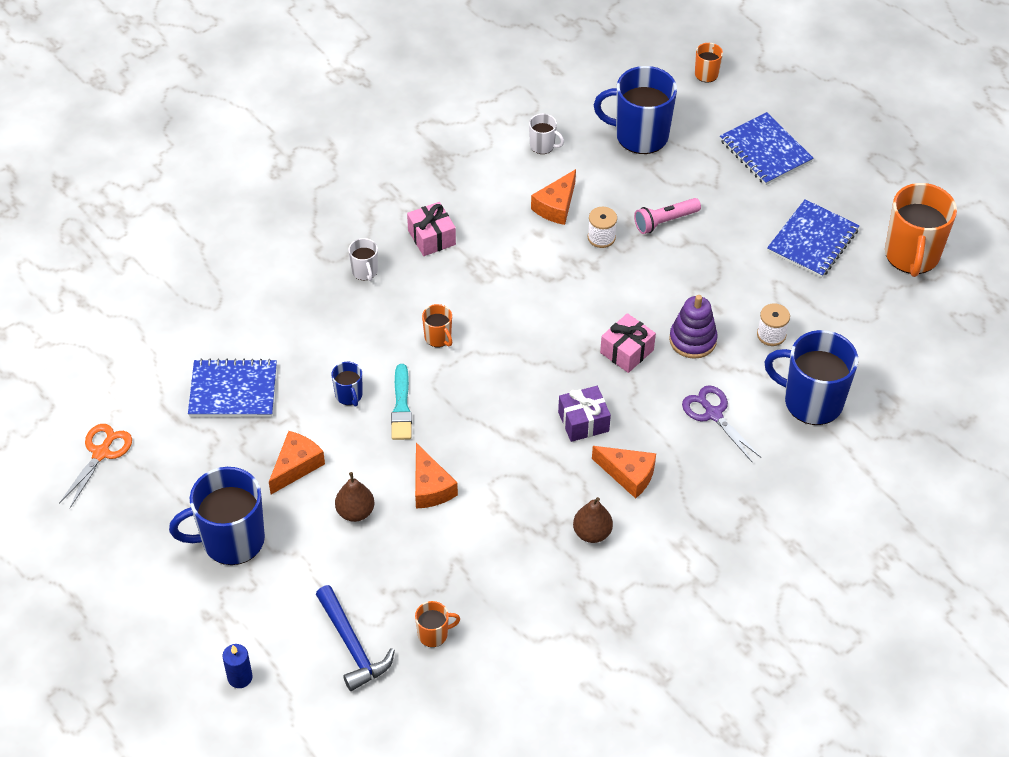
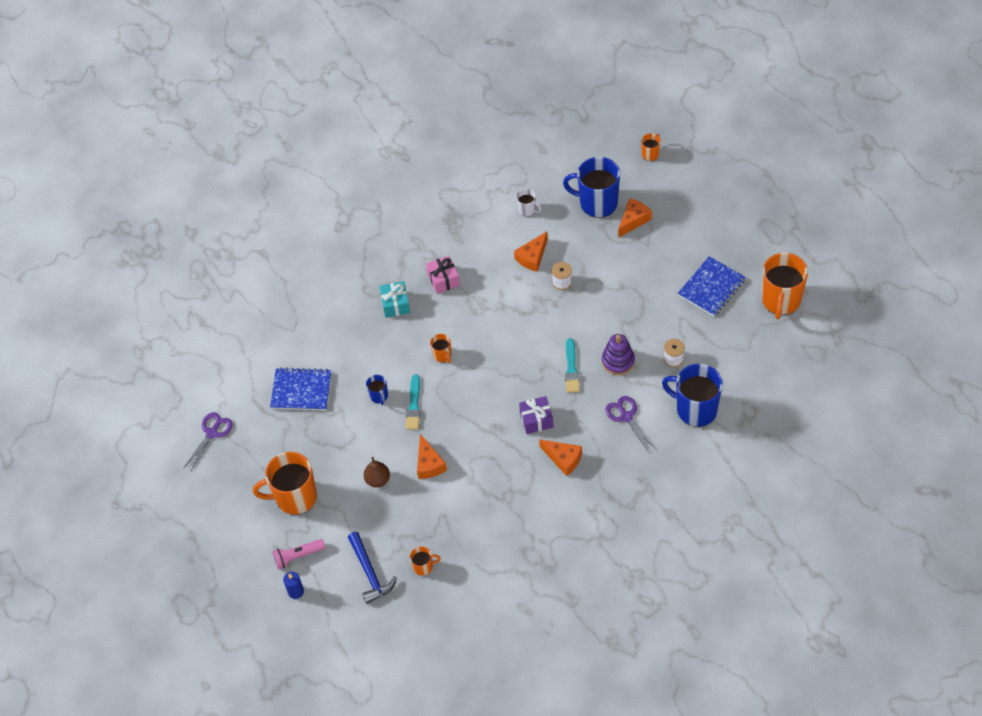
camera: 10 degrees right, 5 degrees up
(101, 453) = (212, 433): orange scissors -> purple scissors
(231, 540) = (295, 497): blue mug -> orange mug
(296, 466) = (340, 446): orange cheese -> orange cheese (633, 220)
(365, 271) = (395, 304): white mug -> turquoise gift
(592, 533) = (535, 500): brown pear -> none
(627, 351) = (571, 368): pink gift -> turquoise brush
(665, 221) = (608, 270): pink flashlight -> pink flashlight (298, 556)
(765, 151) = (686, 217): blue notebook -> none

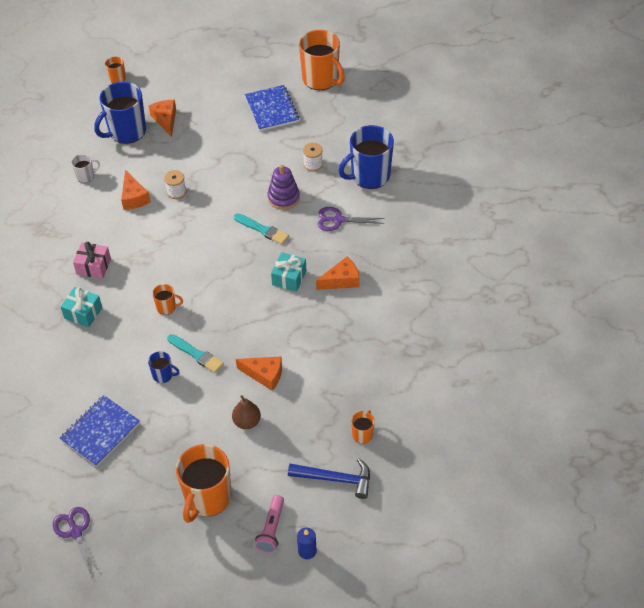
camera: 60 degrees left, 5 degrees down
(536, 420) = (289, 278): purple gift -> turquoise gift

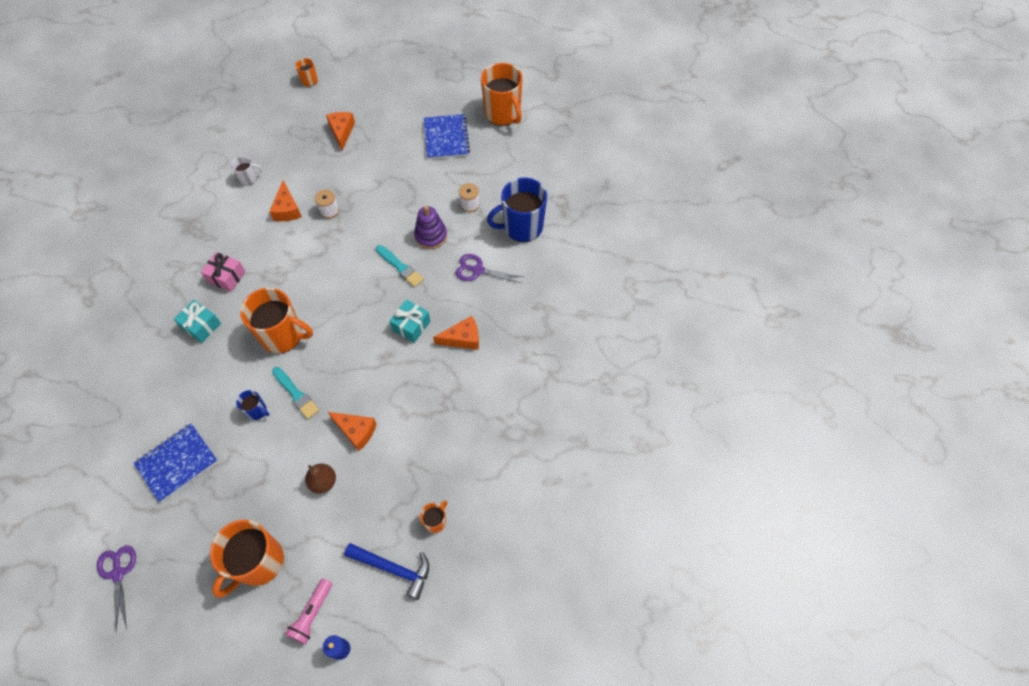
camera: 10 degrees right, 10 degrees up
(126, 131) = (301, 138): blue mug -> none
(167, 307) = (283, 335): orange mug -> orange mug, size x2.15

